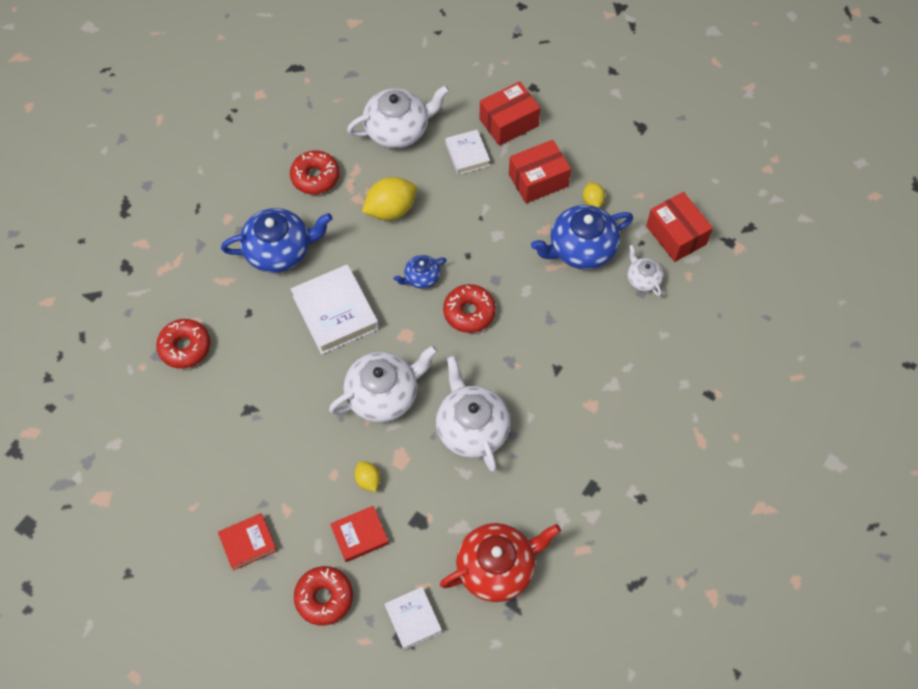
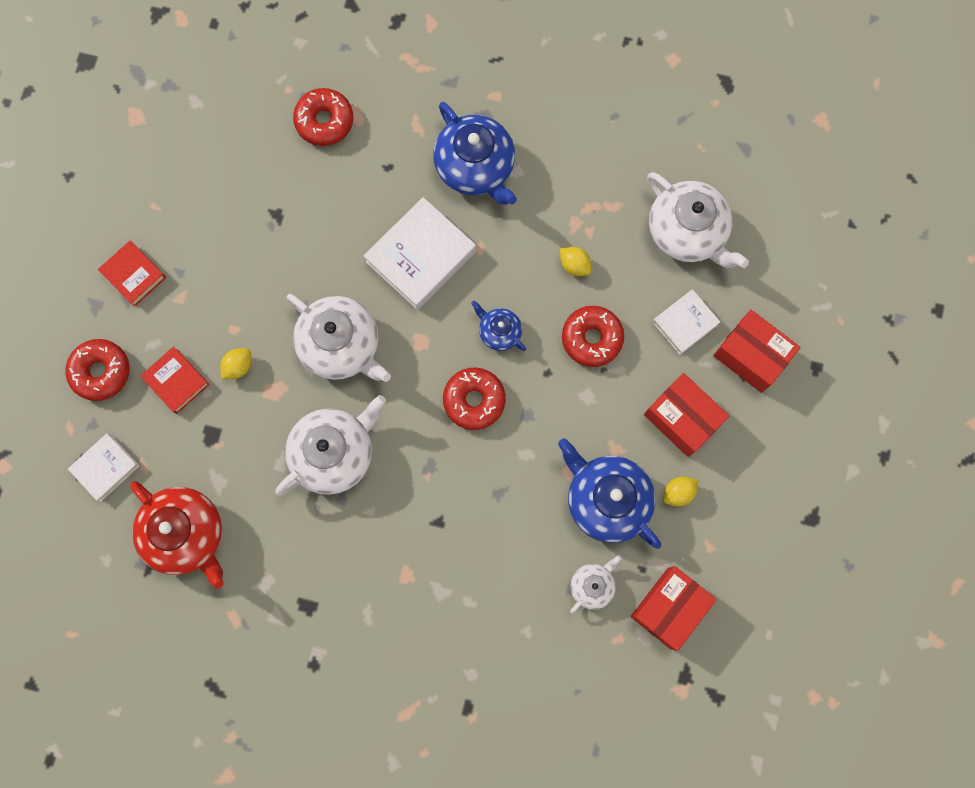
camera: 70 degrees right, 15 degrees up
(315, 177) = (585, 166): red donut -> red donut (592, 338)
(391, 210) = (574, 265): yellow lemon -> yellow lemon, size x0.53

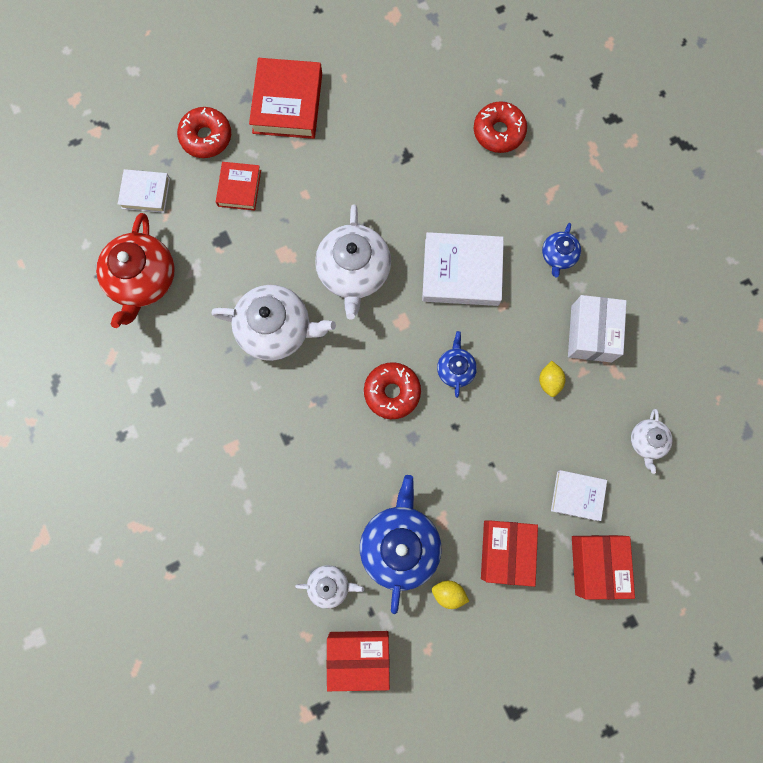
camera: 50 degrees right, 0 degrees up
(134, 275) = (287, 103): red book -> red book, size x1.71
(238, 366) = (282, 218): yellow lemon -> none
(475, 167) = (558, 256): blue teapot -> blue teapot, size x0.52
(564, 198) = (591, 333): none -> white box
(592, 338) = (507, 437): red donut -> none
(687, 231) = (646, 441): white teapot -> white teapot, size x0.52

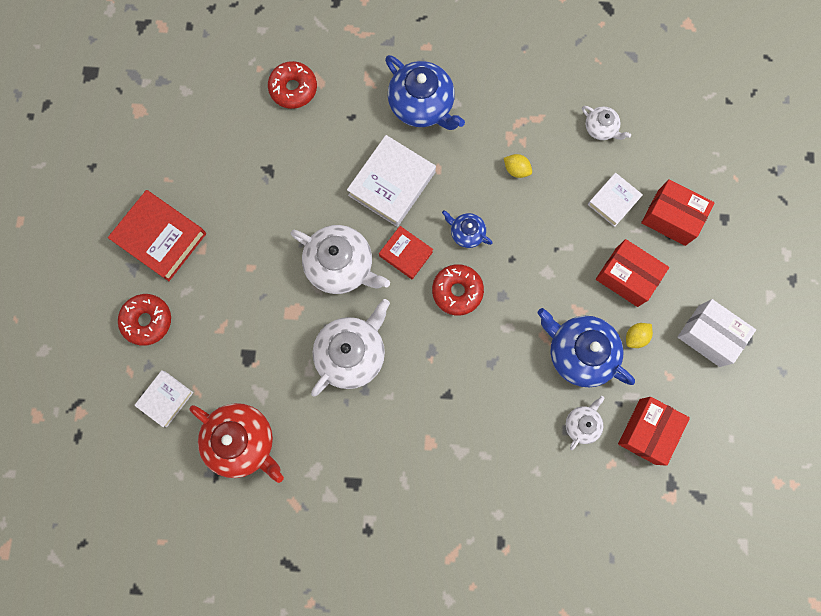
camera: 60 degrees left, 0 degrees up
(239, 188) = (211, 318): red book -> red book (406, 254)
(558, 256) = (422, 105): blue teapot -> blue teapot, size x1.94
(591, 333) = (497, 118): white box -> white box (709, 335)

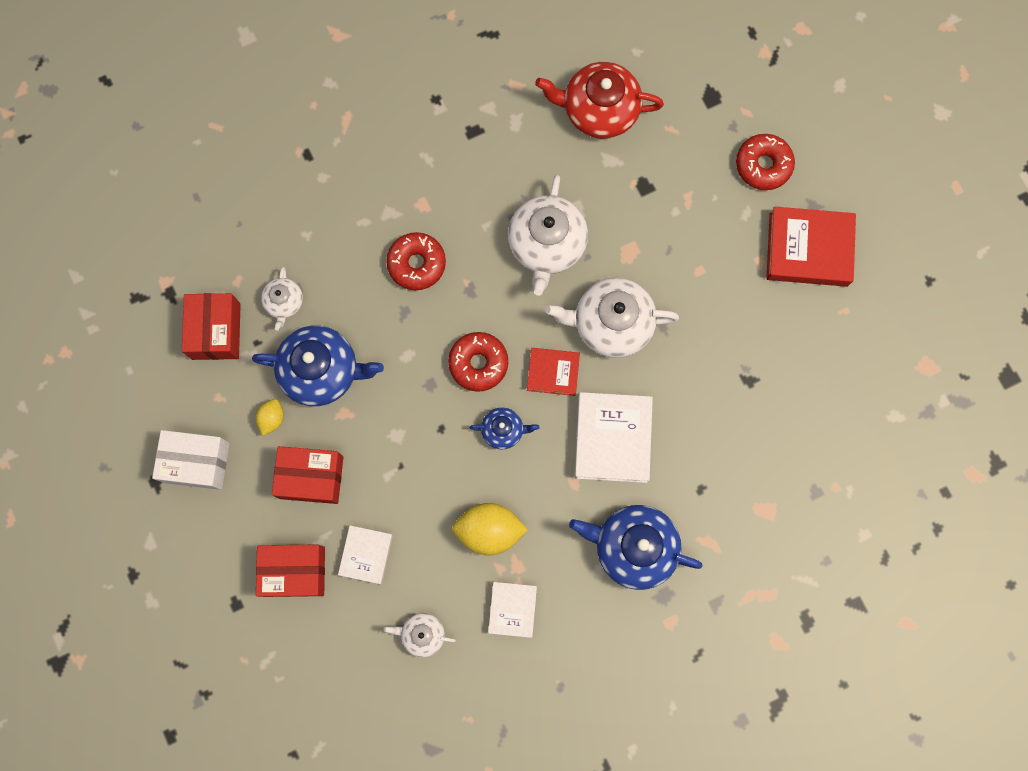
camera: 150 degrees right, 0 degrees up
(165, 399) = (695, 107): white book -> white book (512, 609)
(293, 89) = (783, 485): red donut -> red donut (416, 264)
(516, 170) = (489, 530): yellow lemon -> yellow lemon, size x1.87

